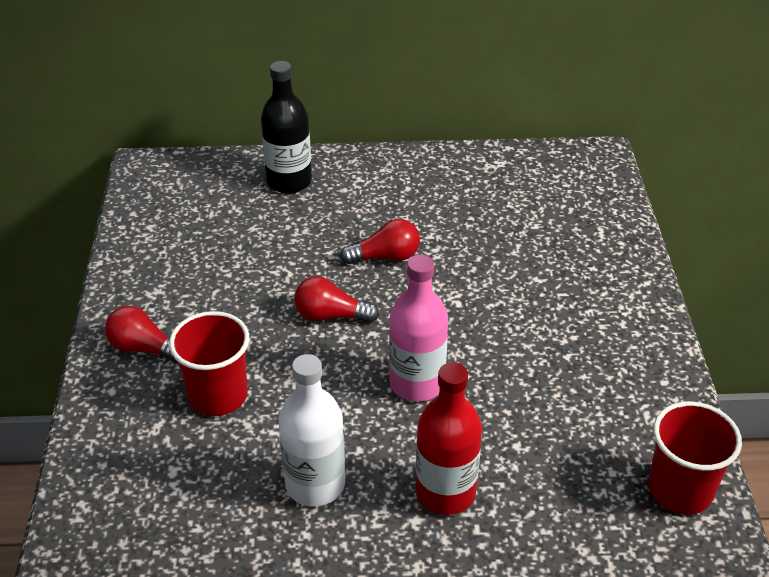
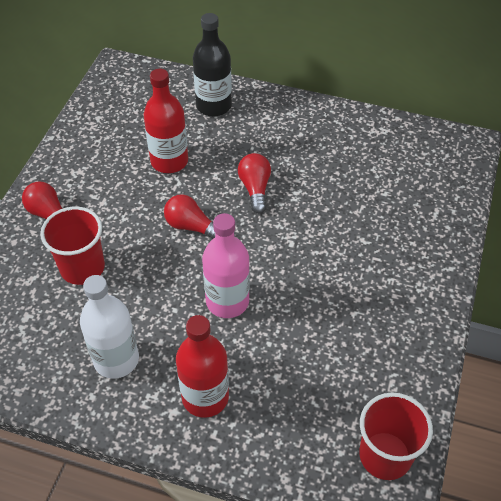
camera: 20 degrees right, 10 degrees up
(266, 252) = (169, 161): none -> red bottle
(385, 257) = (255, 189): red light bulb -> red light bulb turned 105 degrees counterclockwise

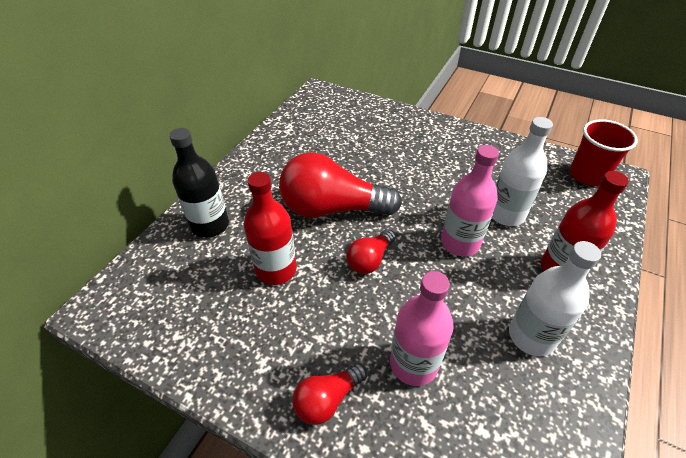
camera: 80 degrees left, 5 degrees down
(82, 267) = (413, 364): red cup -> pink bottle
(255, 189) = (332, 208): red light bulb -> red light bulb, size x1.98
(282, 348) = (506, 214): none -> white bottle

